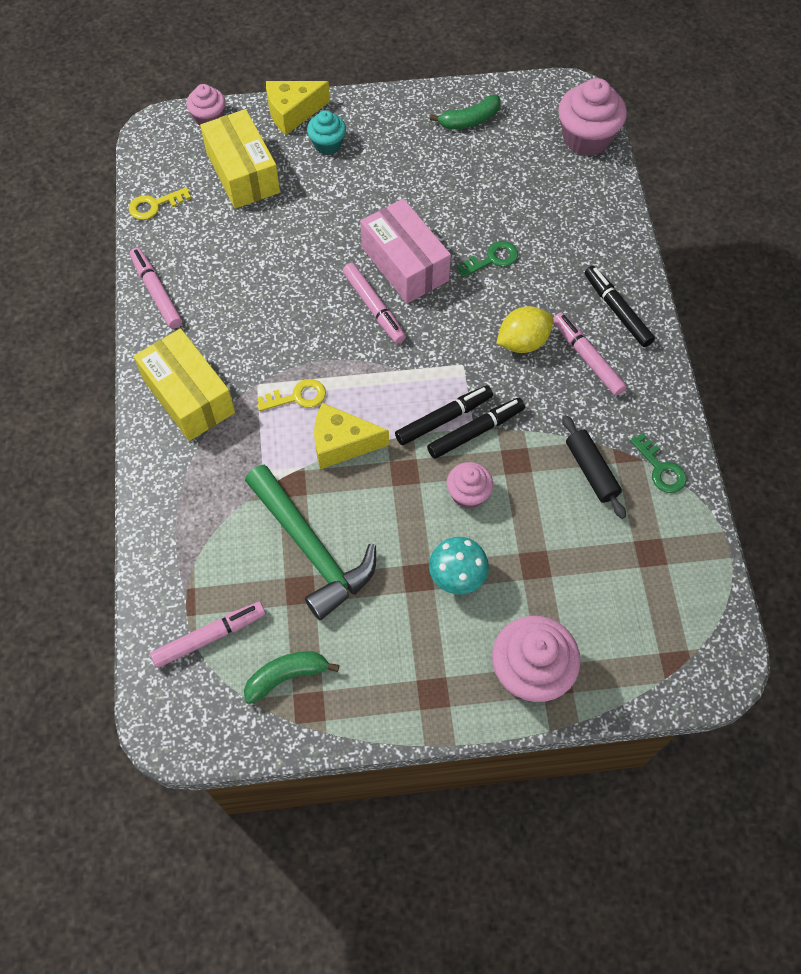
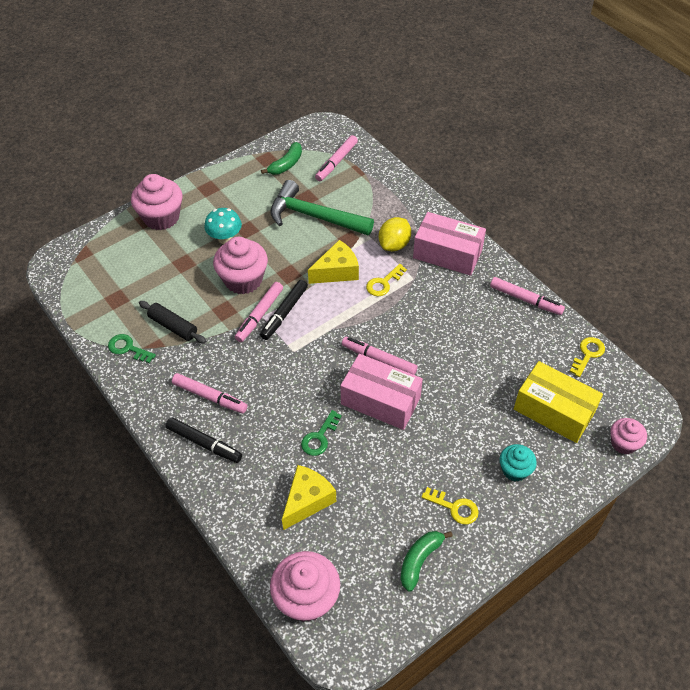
camera: 150 degrees right, 10 degrees down
(189, 396) = (447, 254): yellow box -> pink box
(293, 113) = (567, 485): yellow cheese -> yellow cheese (307, 501)
(408, 142) = (454, 508): none -> yellow key
(468, 494) = (243, 280): pink cupcake -> pink cupcake, size x1.72
(475, 431) = (259, 315): black marker -> pink marker
(522, 342) = (261, 386): yellow lemon -> yellow lemon (394, 244)

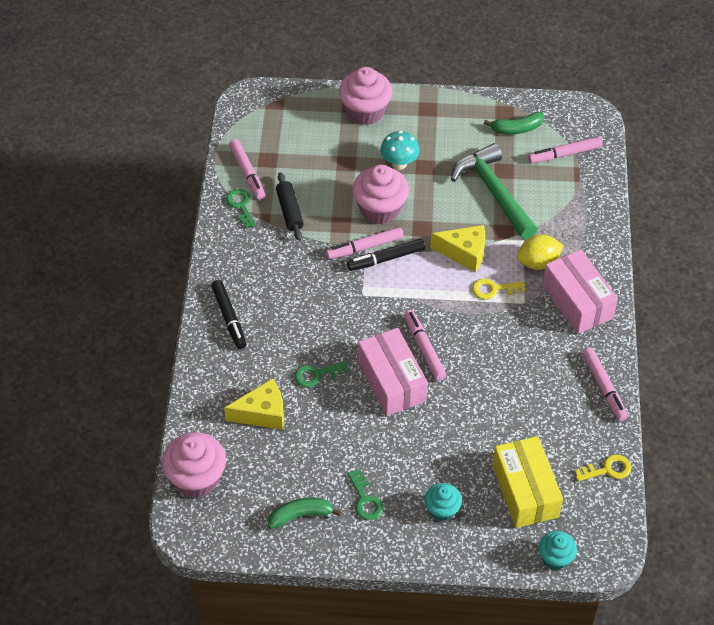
camera: 40 degrees right, 0 degrees up
(210, 397) = (265, 286): pink marker -> pink marker (247, 173)
(454, 508) = (365, 500): yellow key -> green key
(623, 443) = (555, 558): pink cupcake -> turquoise cupcake

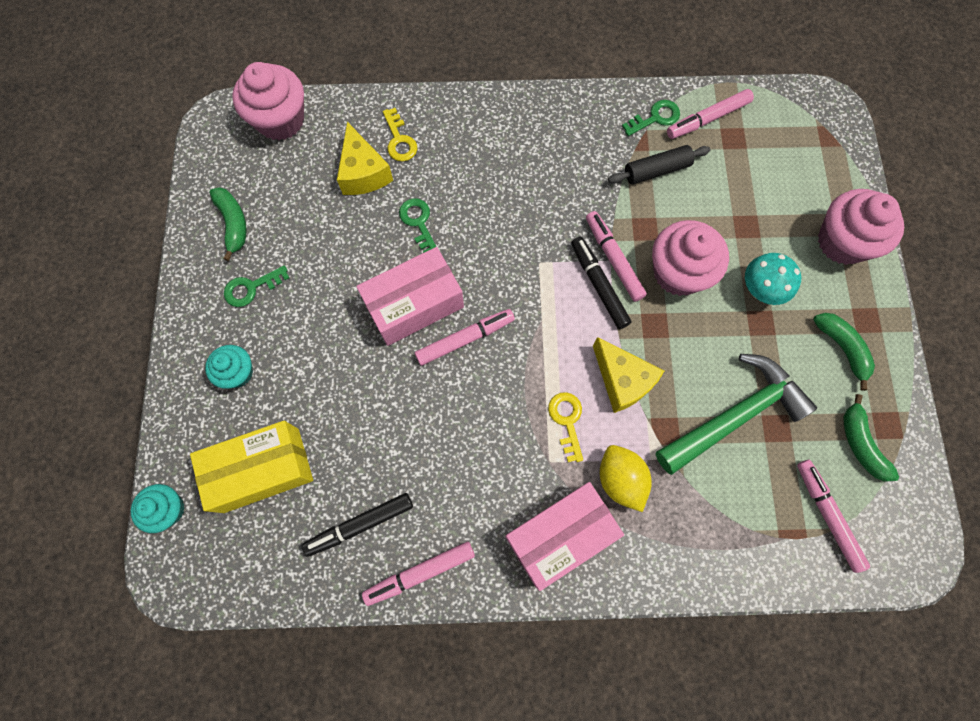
camera: 85 degrees right, 20 degrees up
(229, 318) = (490, 125): black marker -> black marker (360, 525)
(447, 126) = (842, 348): none -> green banana
(464, 253) = (622, 380): yellow cheese -> yellow cheese turned 45 degrees counterclockwise
(607, 469) = (292, 577): yellow key -> yellow key (399, 140)

